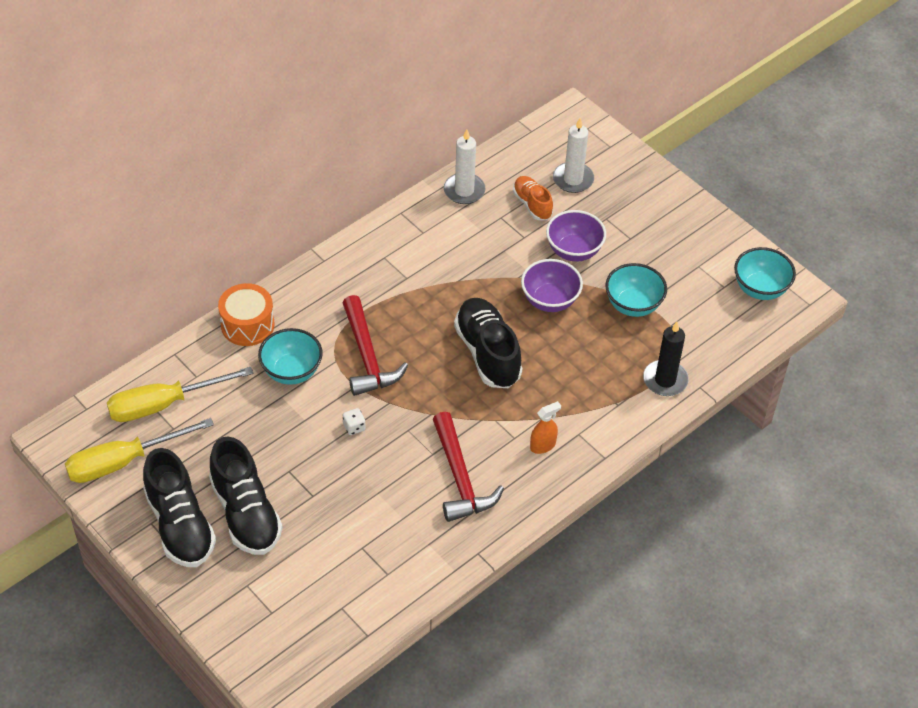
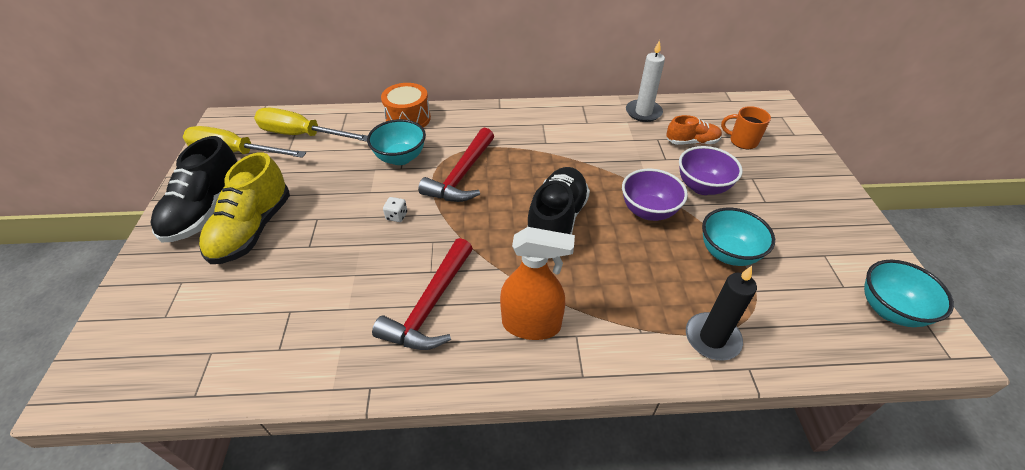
camera: 40 degrees right, 5 degrees down
(245, 513) = (252, 229): black shoe -> yellow shoe
(532, 204) = (692, 142): orange shoe -> orange shoe turned 75 degrees clockwise
(543, 445) = (531, 325): orange spray bottle -> orange spray bottle, size x1.82
(573, 179) = (742, 141): white candle -> orange mug

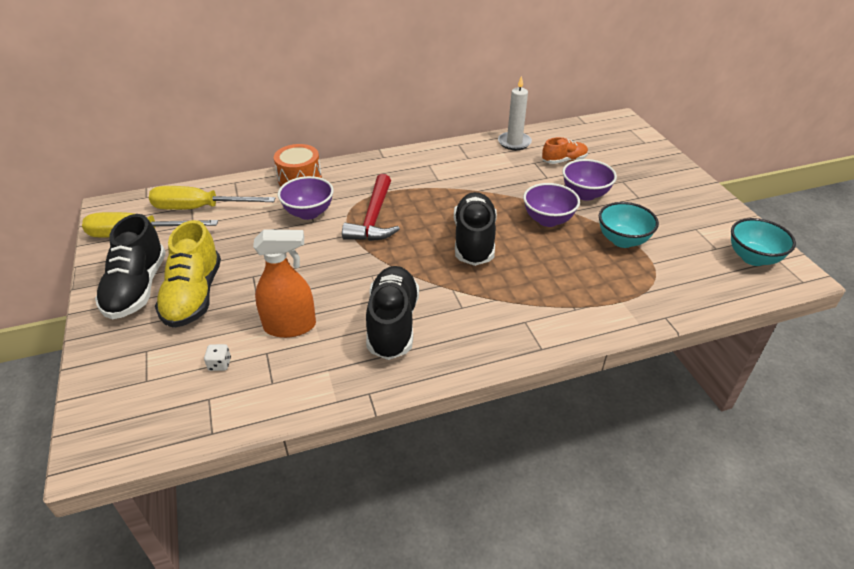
camera: 15 degrees left, 5 degrees down
(396, 216) = (328, 261): white dice -> white dice (220, 364)
(400, 158) = (308, 213): turquoise bowl -> purple bowl
(430, 305) = (393, 324): red hammer -> black shoe
(531, 325) = (485, 321): orange spray bottle -> orange spray bottle (290, 326)
(712, 338) = (631, 302): black candle -> none
(742, 141) = (605, 154): orange mug -> none

